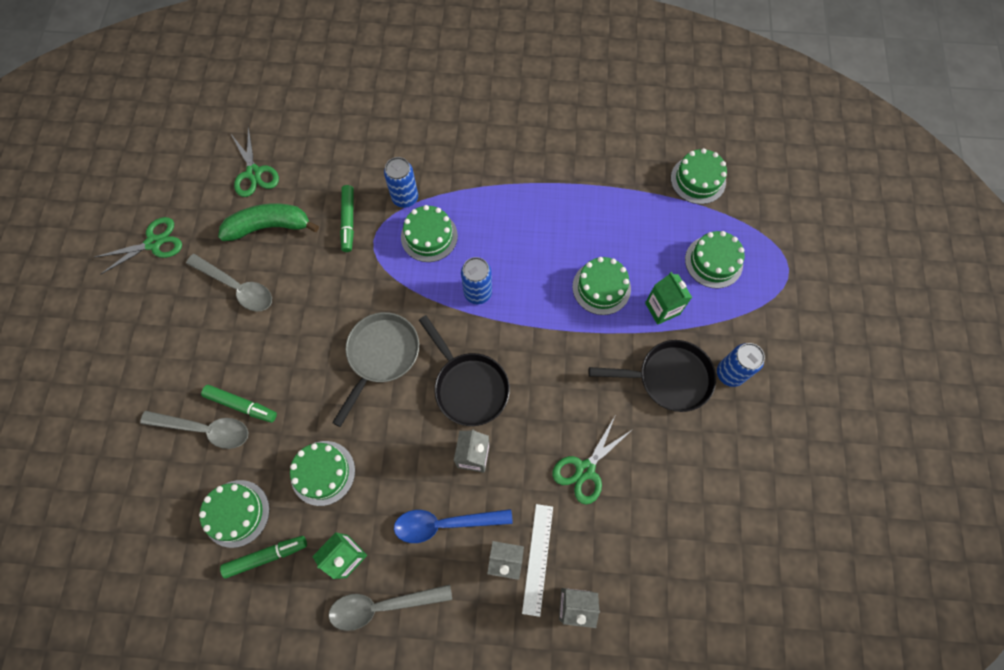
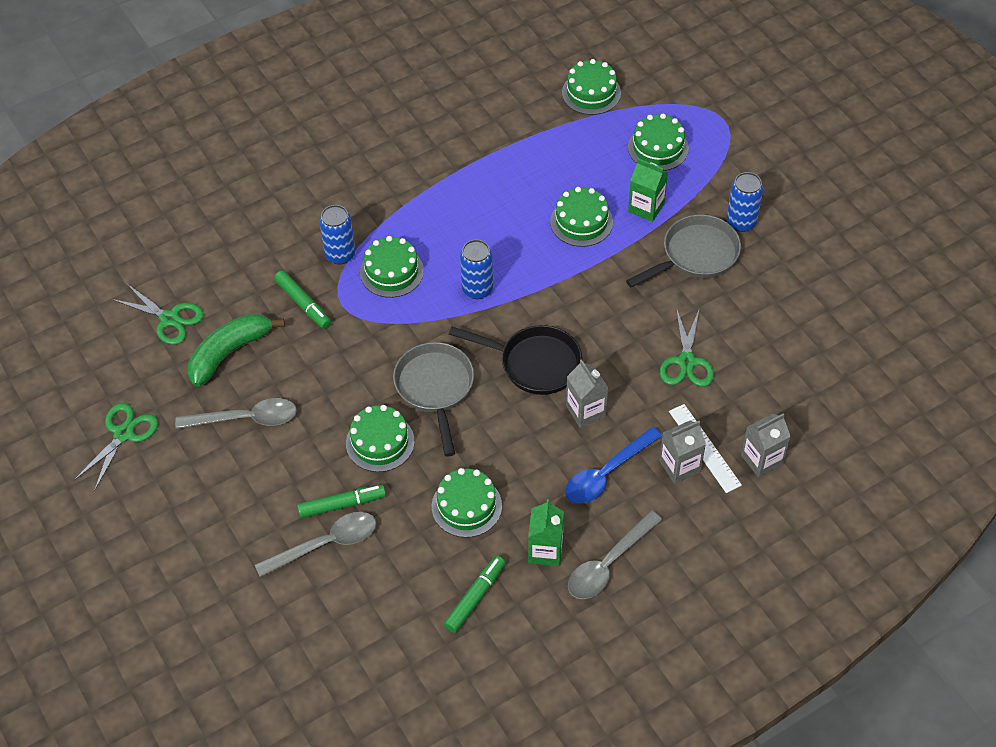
camera: 35 degrees left, 15 degrees down
(236, 513) = (417, 585): green cake -> green cake (380, 442)
(668, 378) = (696, 255): black pan -> grey pan

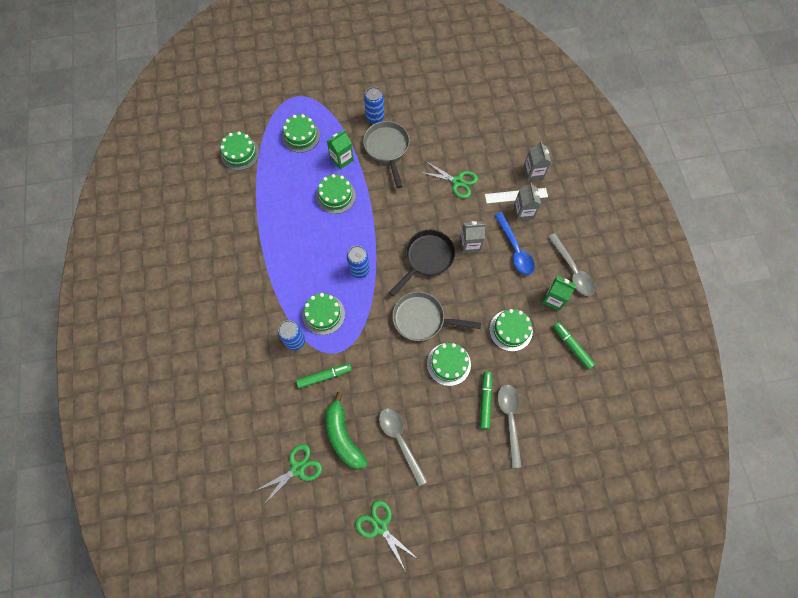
camera: 70 degrees left, 15 degrees up
(246, 419) = (400, 440): grey spoon -> grey spoon turned 45 degrees counterclockwise

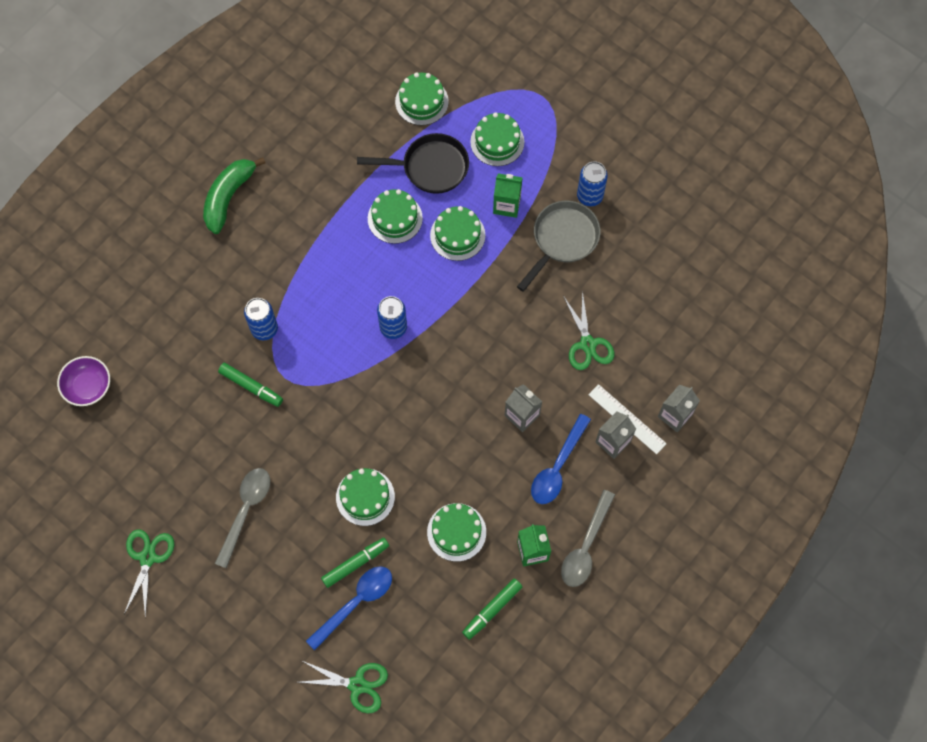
camera: 50 degrees right, 0 degrees up
(234, 477) = (88, 387): none -> purple bowl
(297, 468) = (141, 437): green scissors -> green scissors (357, 685)
(323, 314) = (315, 332): green cake -> green cake (395, 218)
(343, 436) = (207, 453): green banana -> green banana (229, 197)
(422, 319) = (392, 433): grey pan -> none
(427, 258) = (465, 384): black pan -> black pan (430, 167)
(509, 419) = (356, 602): grey spoon -> blue spoon
(572, 346) = (492, 610): green marker -> green marker turned 150 degrees counterclockwise

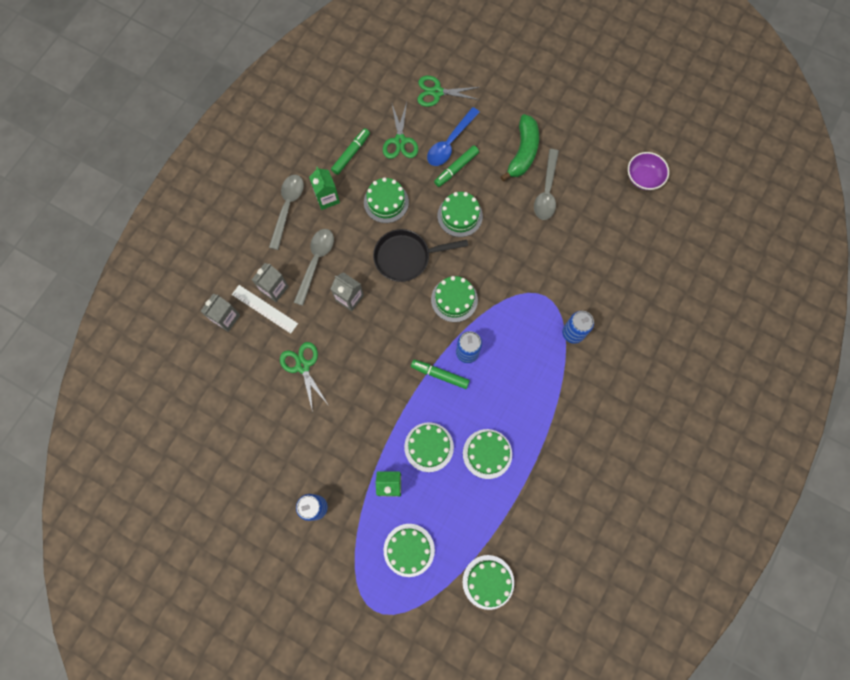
camera: 170 degrees right, 5 degrees up
(88, 387) = (697, 262): purple bowl -> purple bowl (643, 177)
(148, 557) = (608, 148): green scissors -> green scissors (400, 141)
(229, 197) = (638, 448): green banana -> green banana (523, 152)
(251, 387) = (569, 284): green marker -> green marker (440, 375)
(395, 391) = (454, 299): none -> green cake
(430, 167) = (466, 511): black pan -> black pan (406, 257)
(557, 467) = (316, 262): blue spoon -> grey spoon
(562, 239) = (335, 459): grey pan -> none

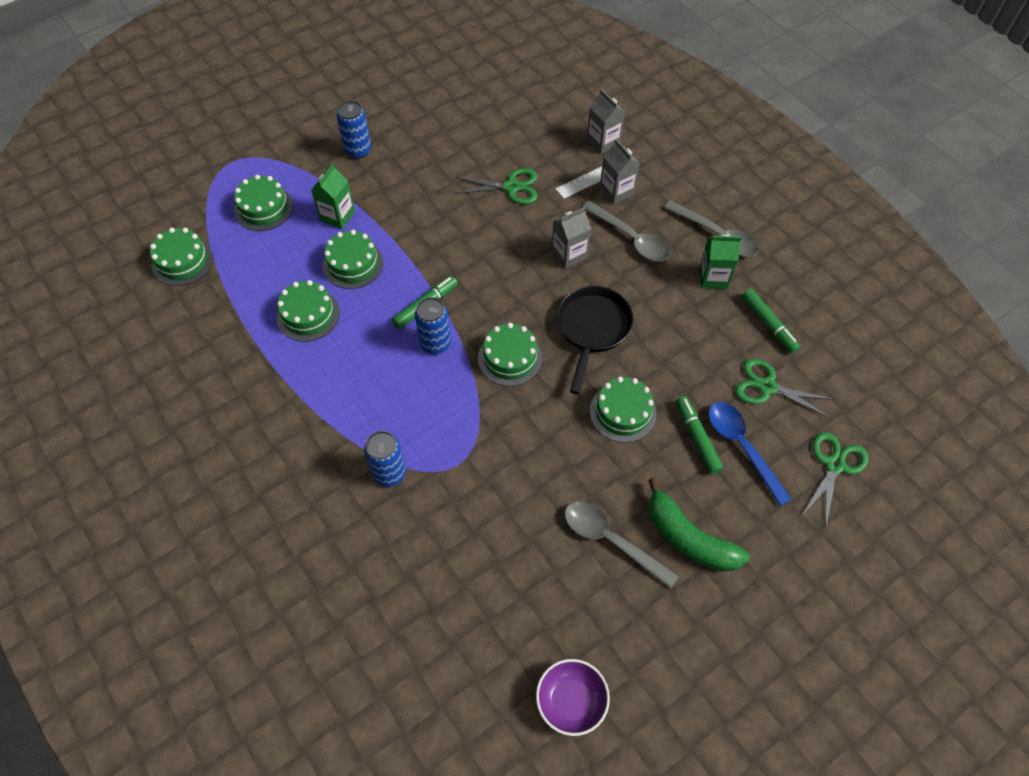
camera: 115 degrees right, 15 degrees down
(386, 202) = (680, 337): green cake -> none

